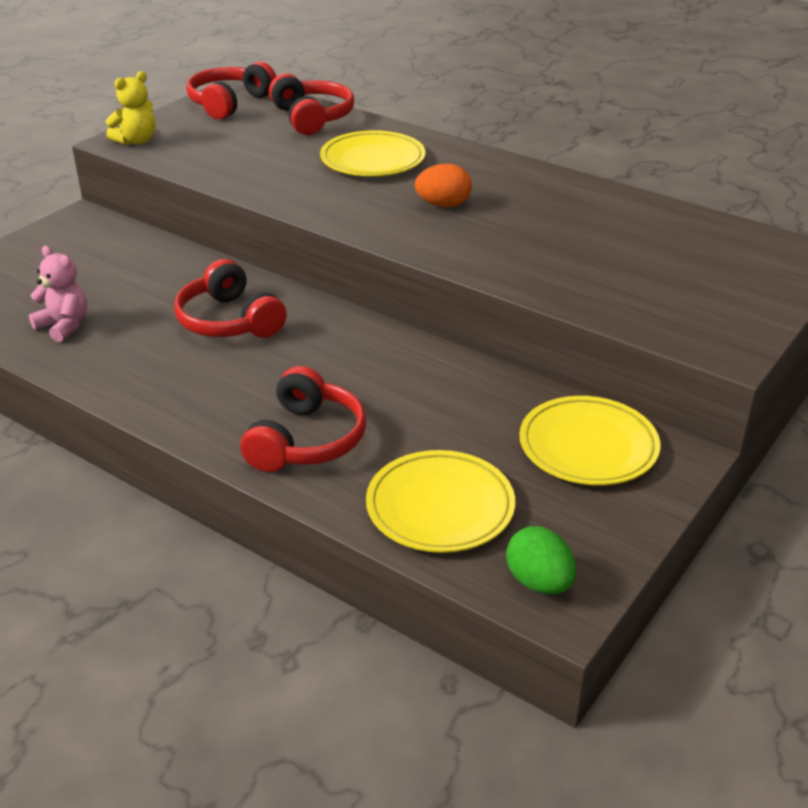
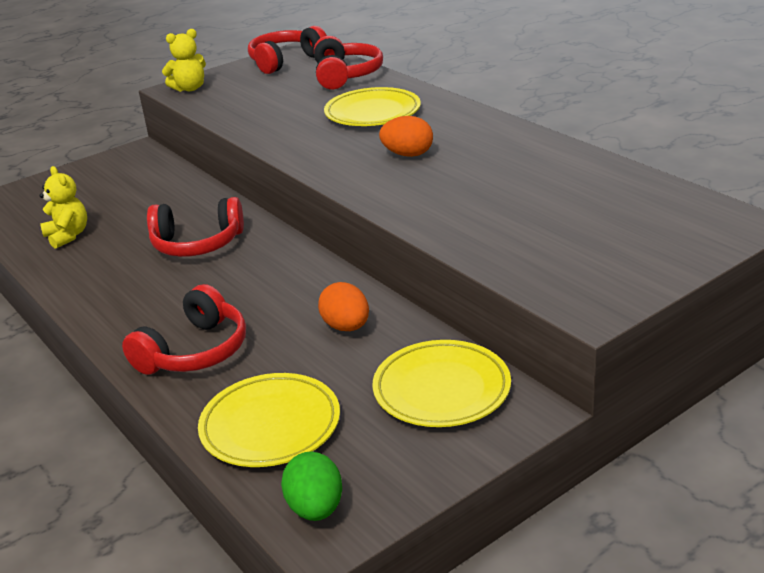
camera: 20 degrees right, 5 degrees down
(64, 326) = (68, 236): pink teddy bear -> yellow teddy bear
(229, 321) = (197, 244): red headphones -> red headphones turned 75 degrees counterclockwise
(453, 395) = (346, 327): none -> orange egg

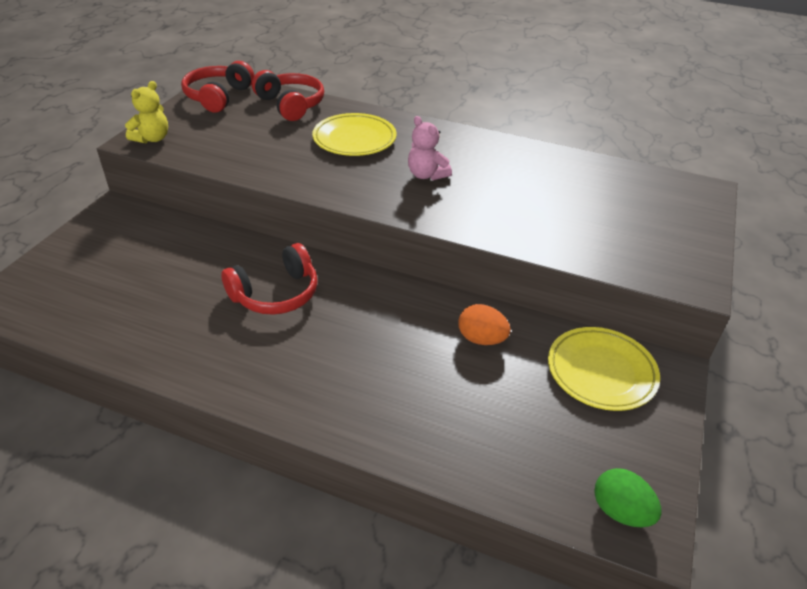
camera: 35 degrees left, 10 degrees up
(68, 236) = (134, 318): yellow teddy bear -> none
(195, 351) = (382, 403): red headphones -> none
(270, 426) = (515, 451): yellow plate -> none
(408, 154) = (426, 175): orange egg -> pink teddy bear

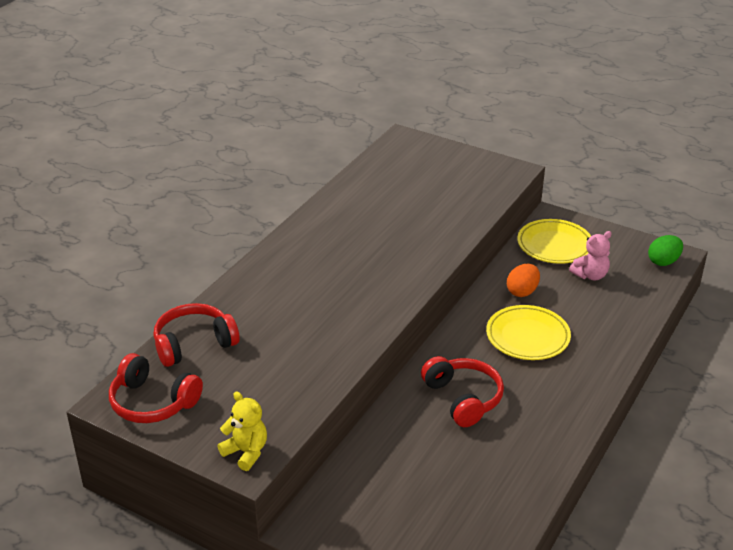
camera: 80 degrees left, 5 degrees down
(354, 139) = (284, 302): yellow plate -> yellow plate (527, 336)
(426, 175) = (360, 265): pink teddy bear -> pink teddy bear (590, 275)

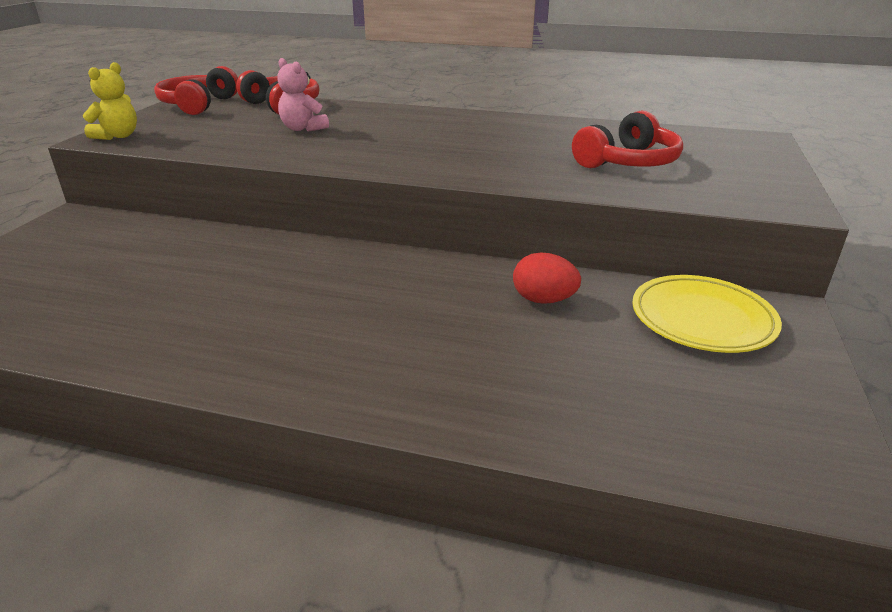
camera: 75 degrees right, 5 degrees down
(463, 398) = (276, 277): red headphones -> red headphones (628, 162)
(522, 291) = (543, 300): orange egg -> red egg
(527, 336) = (430, 314): yellow plate -> none
(590, 275) = (646, 364): pink teddy bear -> pink teddy bear (303, 129)
(663, 262) = (792, 466): green egg -> none

